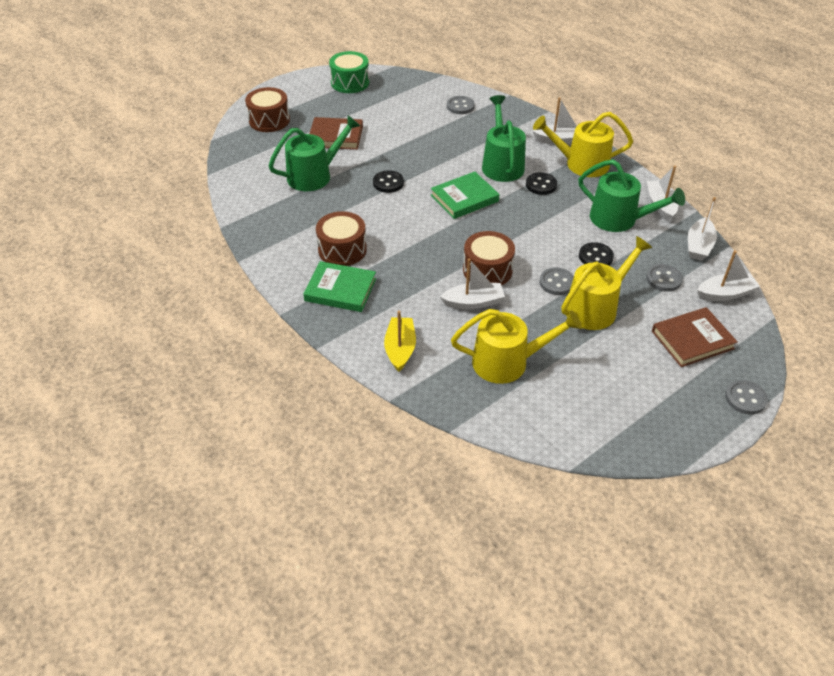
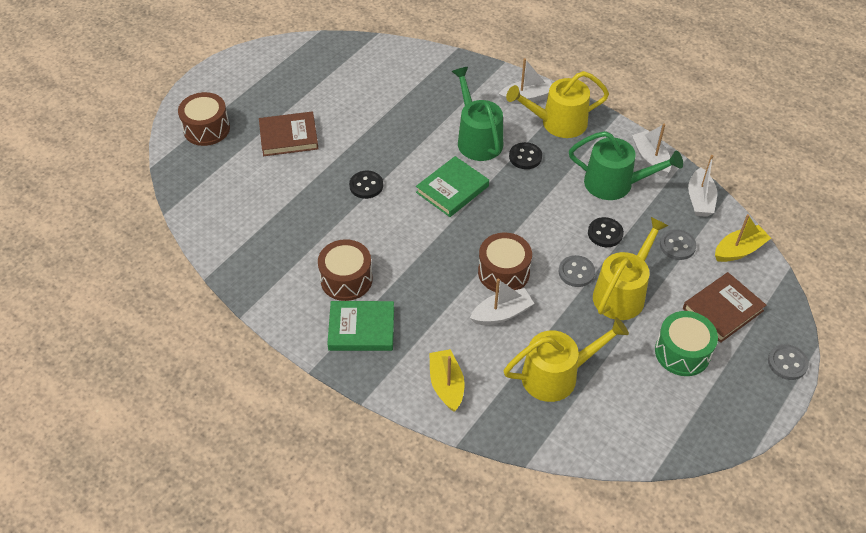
camera: 15 degrees left, 5 degrees up
(314, 175) = (283, 192): green watering can -> none
(350, 83) = (279, 62): green drum -> green drum (682, 352)
(460, 106) = (410, 72): grey button -> none
(725, 294) = (739, 250): white boat -> yellow boat

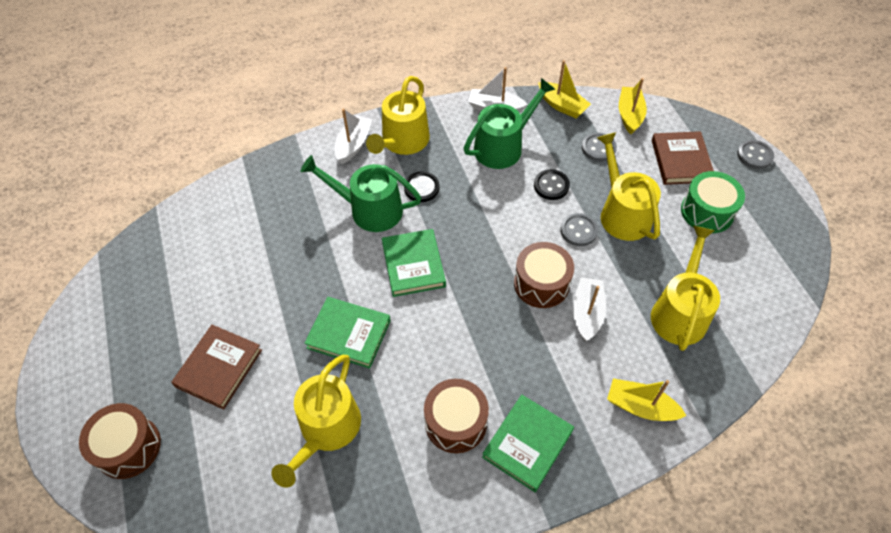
camera: 55 degrees left, 5 degrees up
(288, 214) = (326, 429): none -> yellow watering can
(366, 186) = (349, 334): black button -> green book
(700, 199) = (562, 105): white boat -> yellow boat

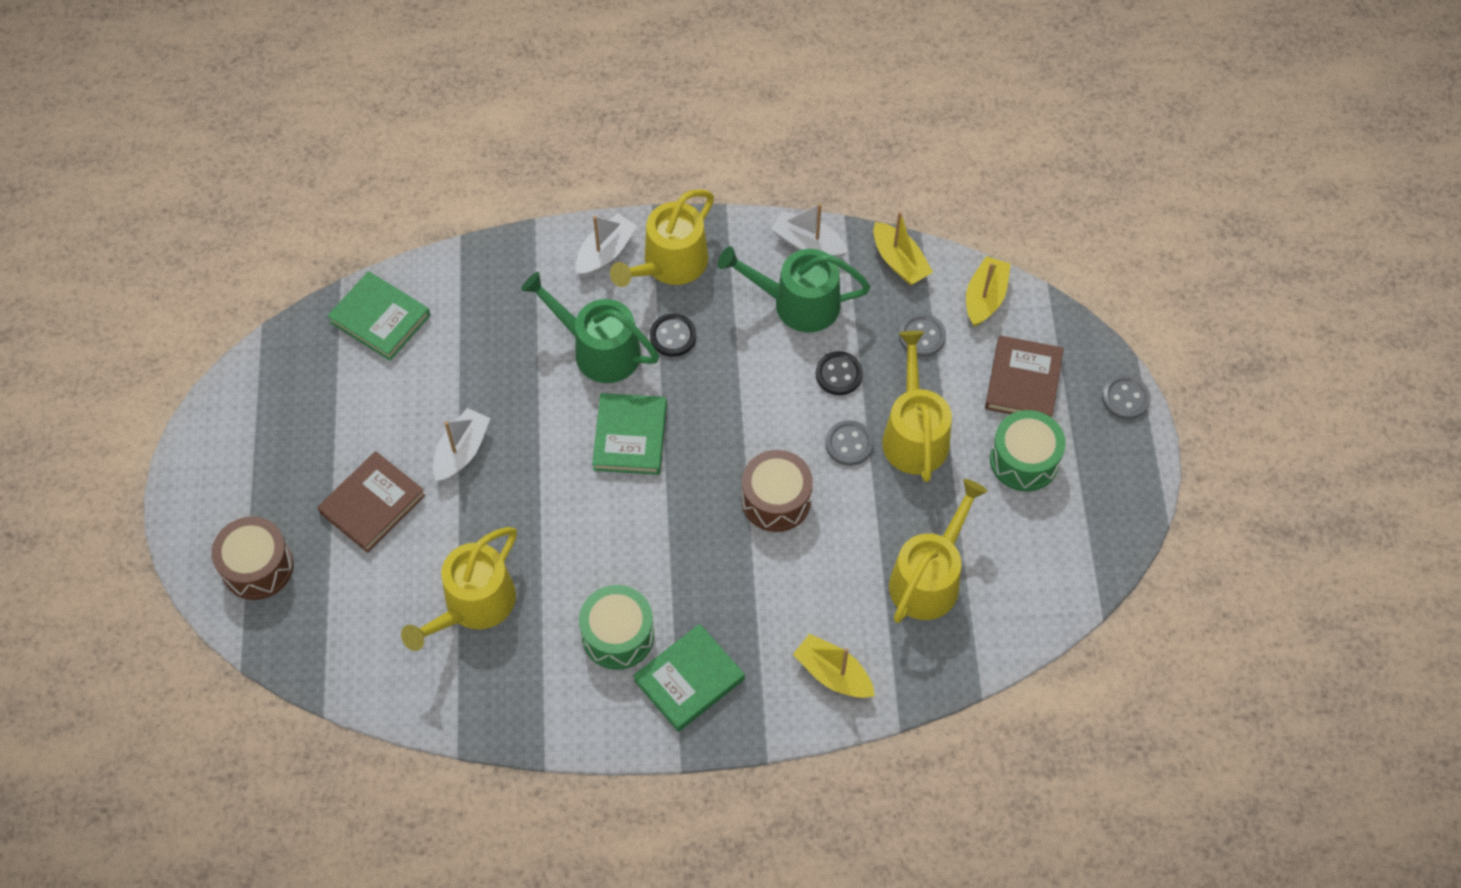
camera: 15 degrees right, 5 degrees up
(349, 334) = (528, 503): green book -> green book (380, 319)
(456, 422) = (618, 635): brown drum -> green drum
(503, 146) = (797, 303): green watering can -> green watering can turned 150 degrees counterclockwise
(587, 313) = (816, 550): white boat -> white boat (462, 452)

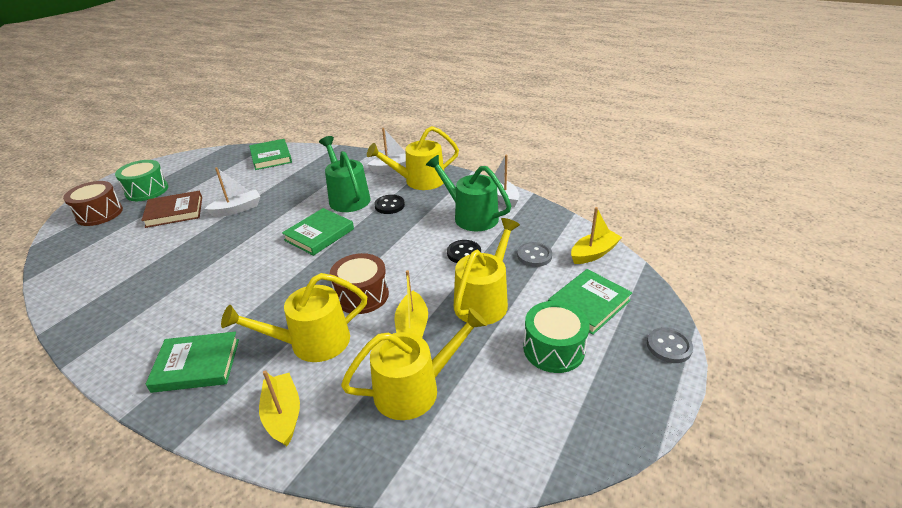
camera: 35 degrees right, 25 degrees down
(473, 605) = (152, 269): yellow watering can -> yellow watering can (312, 342)
(618, 635) = (194, 319): green drum -> green drum (147, 190)
(849, 444) = (436, 287): grey button -> none
(899, 261) = (549, 220): yellow boat -> yellow boat (412, 327)
(1023, 381) = (589, 304): brown book -> green book

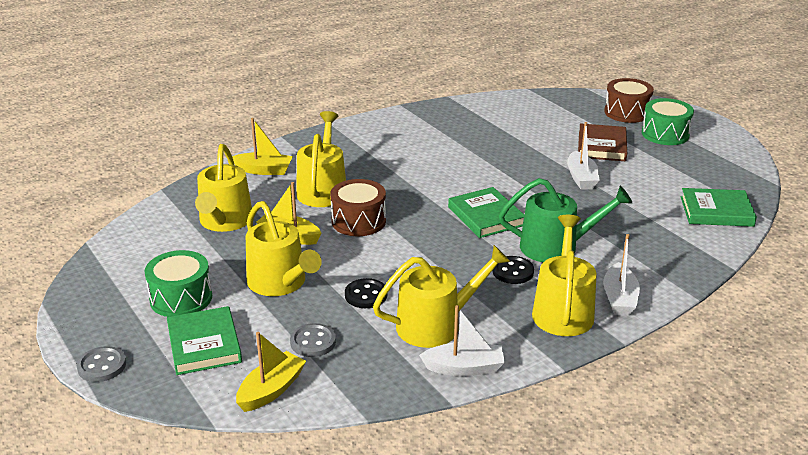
camera: 115 degrees right, 5 degrees down
(196, 365) = (349, 146): green book -> none
(471, 216) = (436, 325): green watering can -> yellow watering can
(593, 253) = (271, 390): yellow boat -> yellow boat turned 135 degrees counterclockwise

